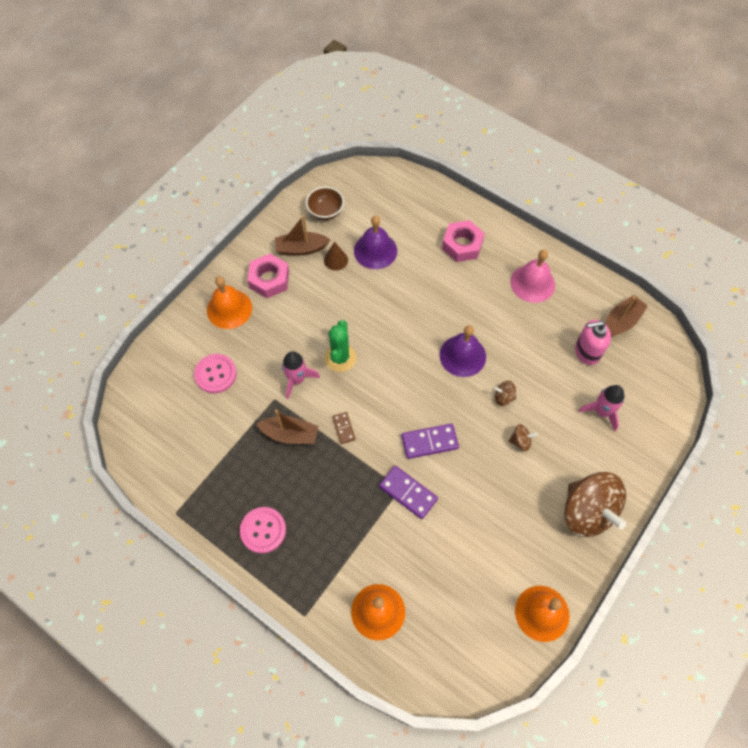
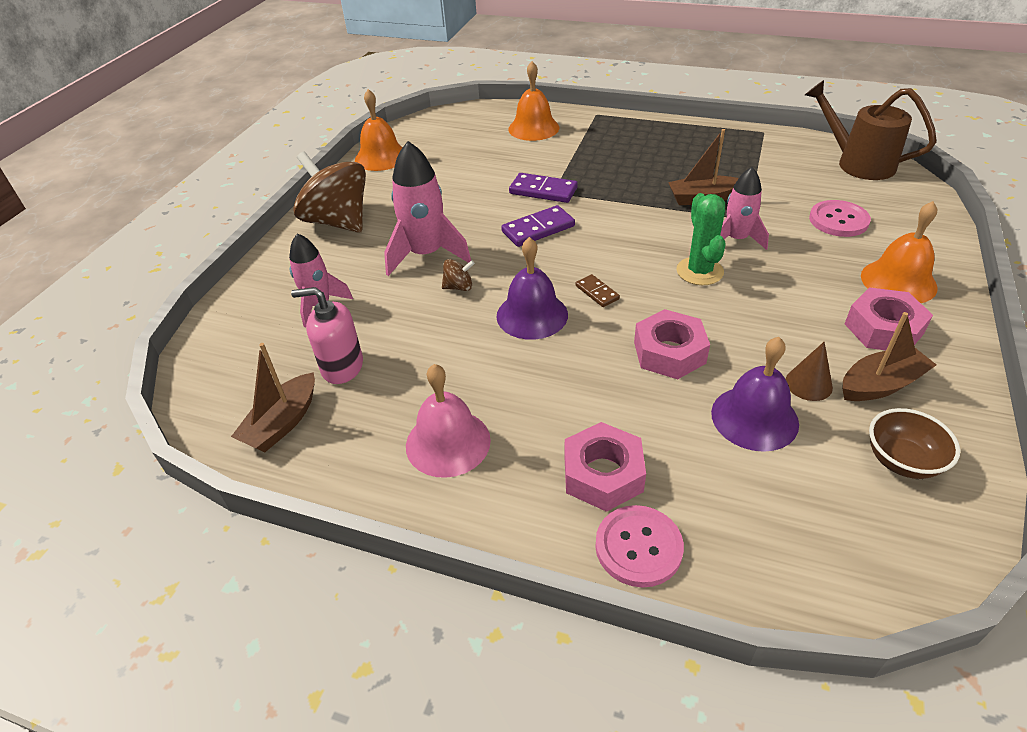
camera: 165 degrees right, 20 degrees down
(142, 435) = (857, 163): none -> brown watering can
(263, 530) = (672, 141): pink button -> pink button (638, 547)
(344, 428) = (646, 216): brown domino -> brown domino (597, 292)
(395, 301) = (669, 352): none -> pink nut
(520, 441) = (426, 254): brown spinning top -> pink rocket
(587, 351) = (342, 367): pink soap dispenser -> pink soap dispenser turned 150 degrees counterclockwise

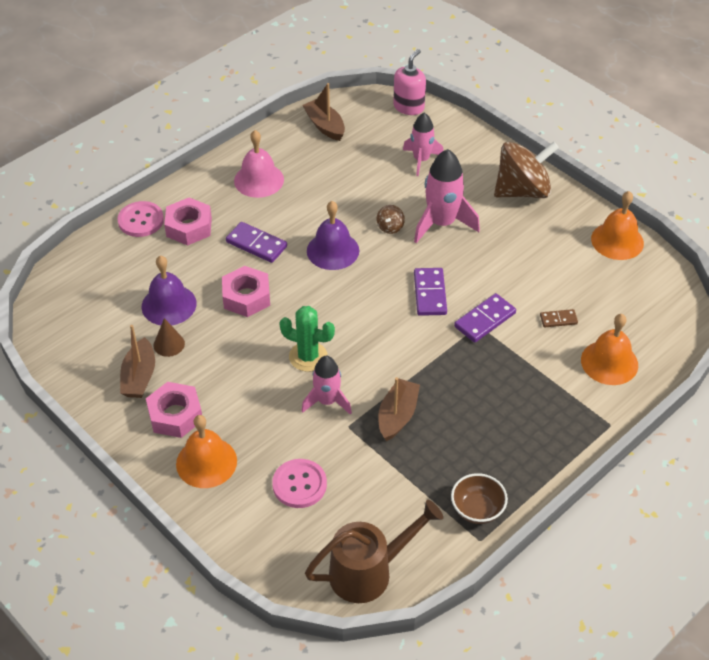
camera: 115 degrees right, 5 degrees up
(342, 367) = (352, 156): pink soap dispenser -> pink soap dispenser (409, 107)
(576, 384) = (256, 244): none -> purple domino
(597, 292) = (329, 291): brown domino -> brown domino (558, 319)
(902, 461) = (91, 345): brown bowl -> brown bowl (477, 509)

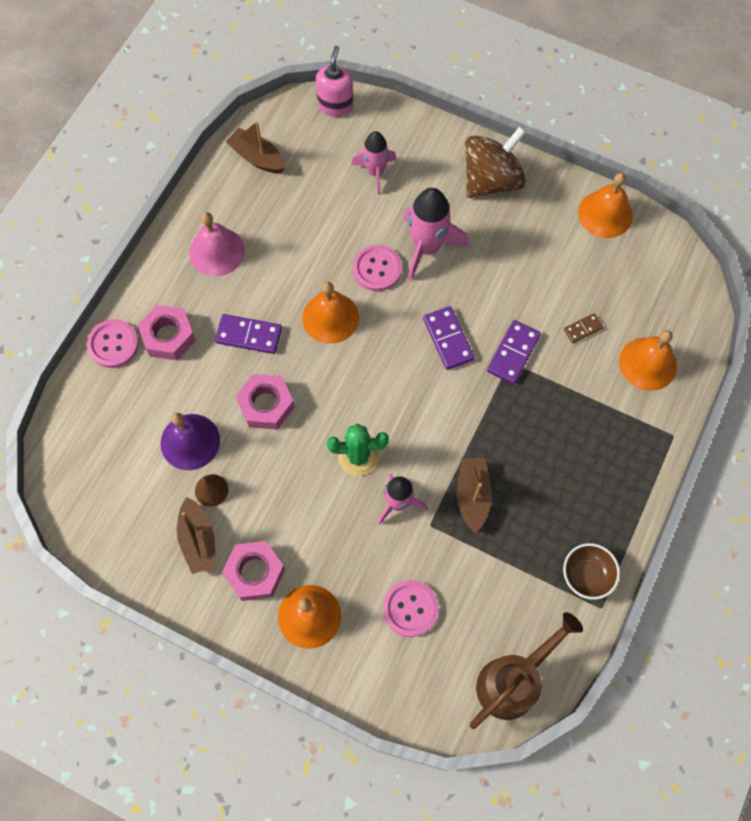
camera: 20 degrees left, 20 degrees up
(333, 250) = (330, 317): purple bell -> orange bell
(390, 227) = (377, 269): brown spinning top -> pink button

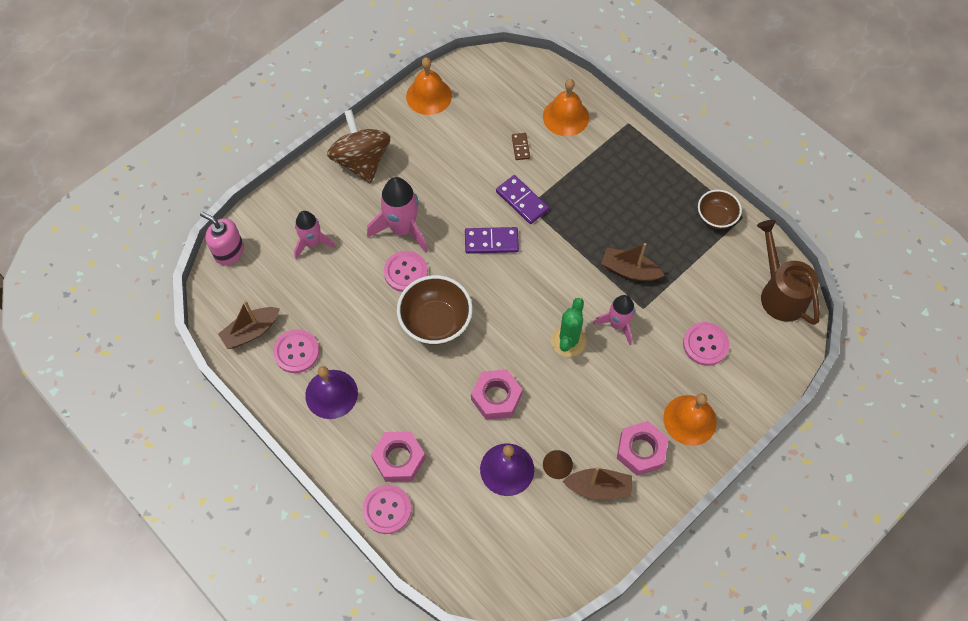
camera: 70 degrees left, 5 degrees down
(217, 251) = (331, 394): pink bell -> purple bell
(249, 335) = (426, 392): purple domino -> none
(250, 204) = (296, 352): none -> pink button
(330, 317) = (435, 322): orange bell -> brown bowl

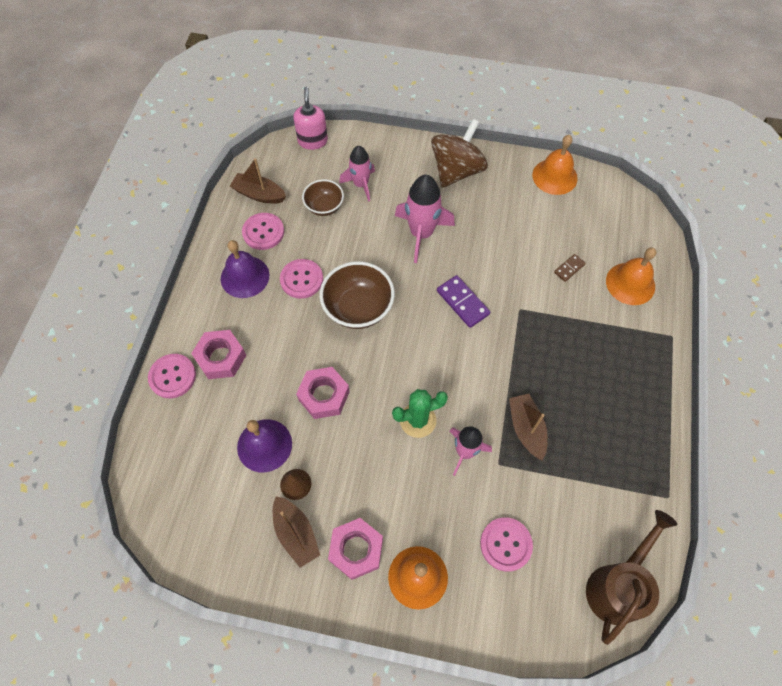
camera: 55 degrees right, 0 degrees up
(406, 272) = (385, 260): pink button -> pink button (301, 279)
(522, 201) = (520, 301): purple domino -> none
(716, 217) = (646, 472): brown bowl -> brown bowl (324, 207)

